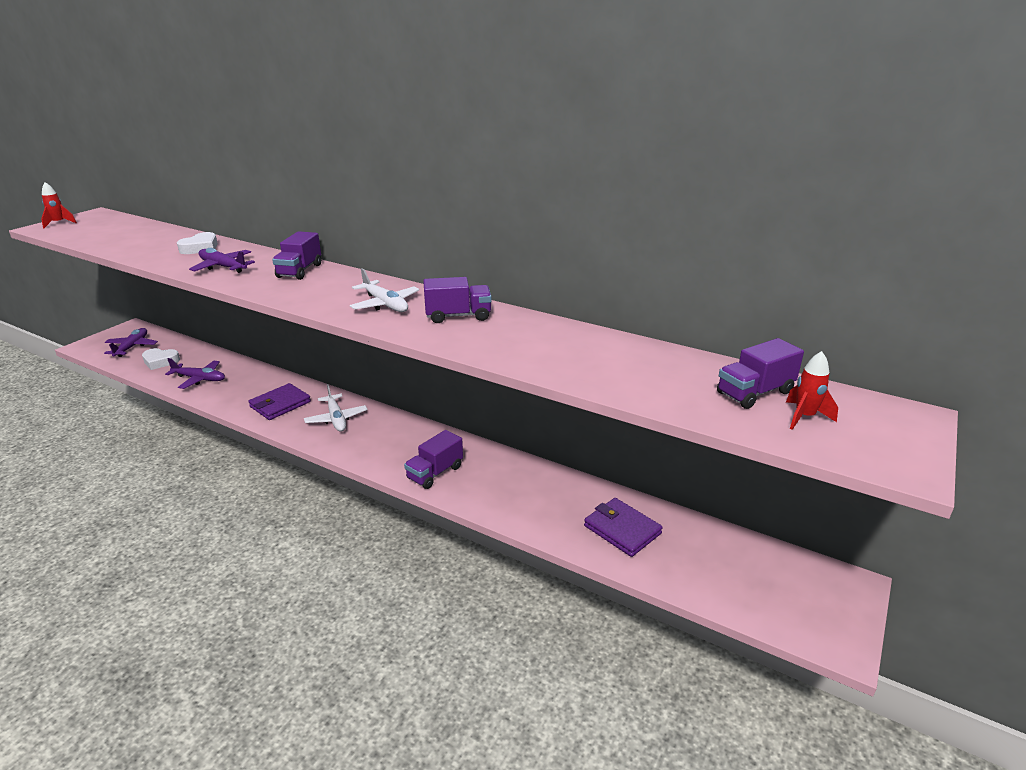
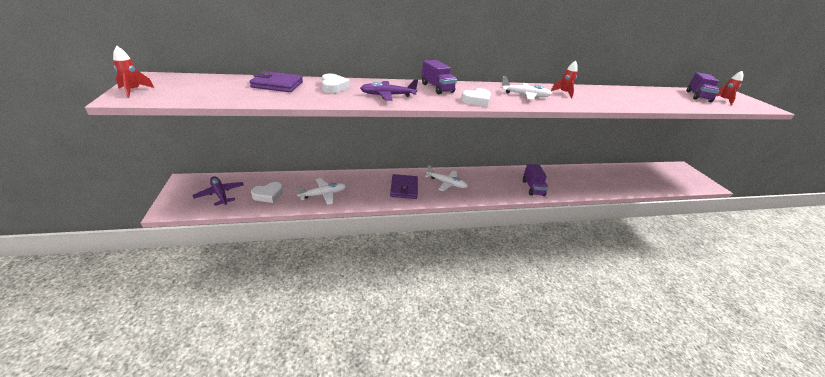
camera: 45 degrees left, 5 degrees up
(199, 379) = (323, 194): purple plane -> white plane
(299, 294) = (476, 100): none -> white heart
(458, 316) = (563, 93): purple truck -> red rocket
(622, 529) = (619, 179): purple wallet -> purple wallet (277, 84)

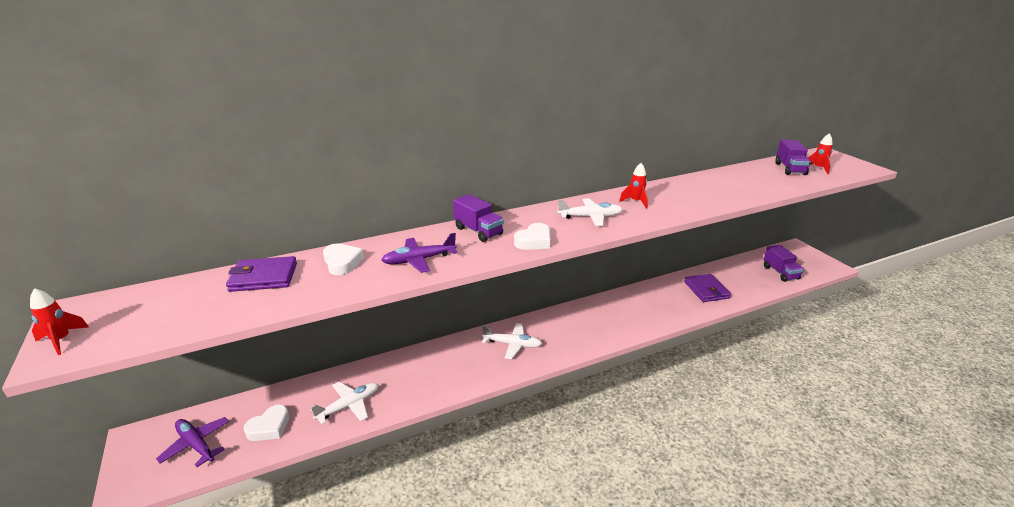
camera: 10 degrees left, 5 degrees down
(404, 188) = (458, 367): purple wallet -> purple wallet (706, 290)
(533, 188) = (624, 324): purple truck -> purple truck (780, 272)

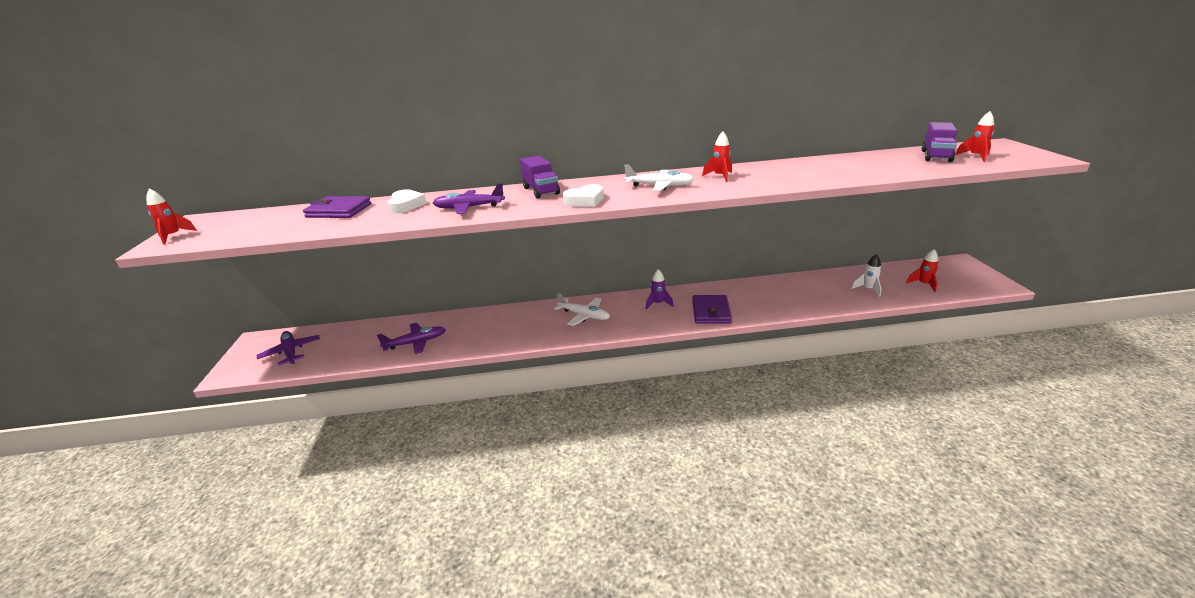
camera: 20 degrees right, 0 degrees up
(269, 427) = (348, 348): white heart -> none
(348, 406) = (415, 343): white plane -> purple plane
(576, 321) = (658, 304): none -> purple rocket
(706, 290) = (819, 292): purple wallet -> purple wallet (711, 312)
(742, 282) = (868, 289): none -> white rocket
(780, 272) = (923, 284): purple truck -> red rocket

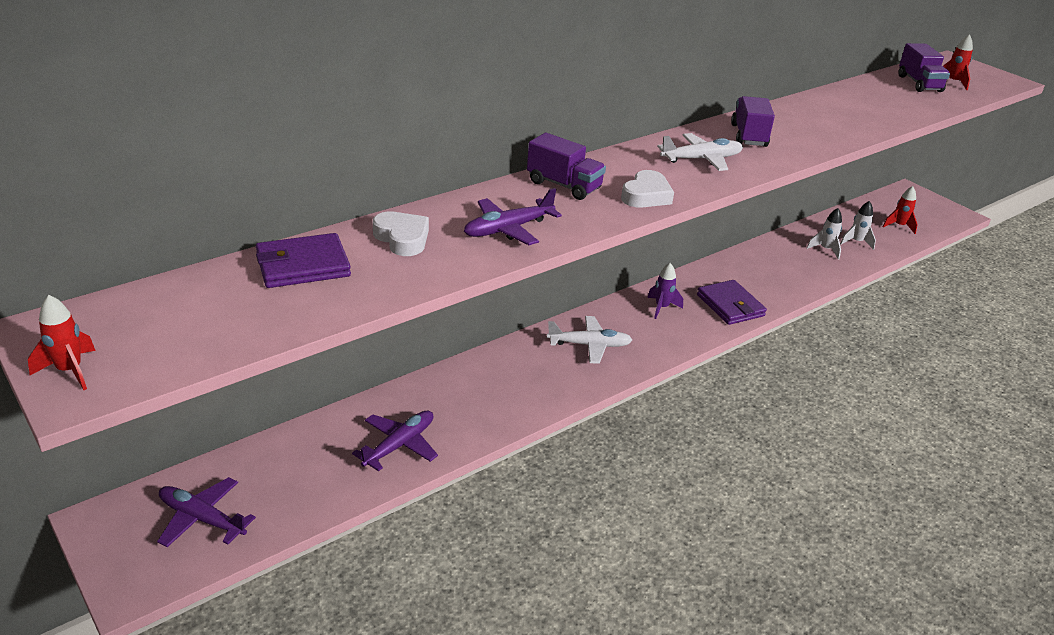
camera: 35 degrees left, 5 degrees up
(720, 176) = (748, 136): red rocket -> purple truck
(833, 290) = (825, 249): none -> white rocket

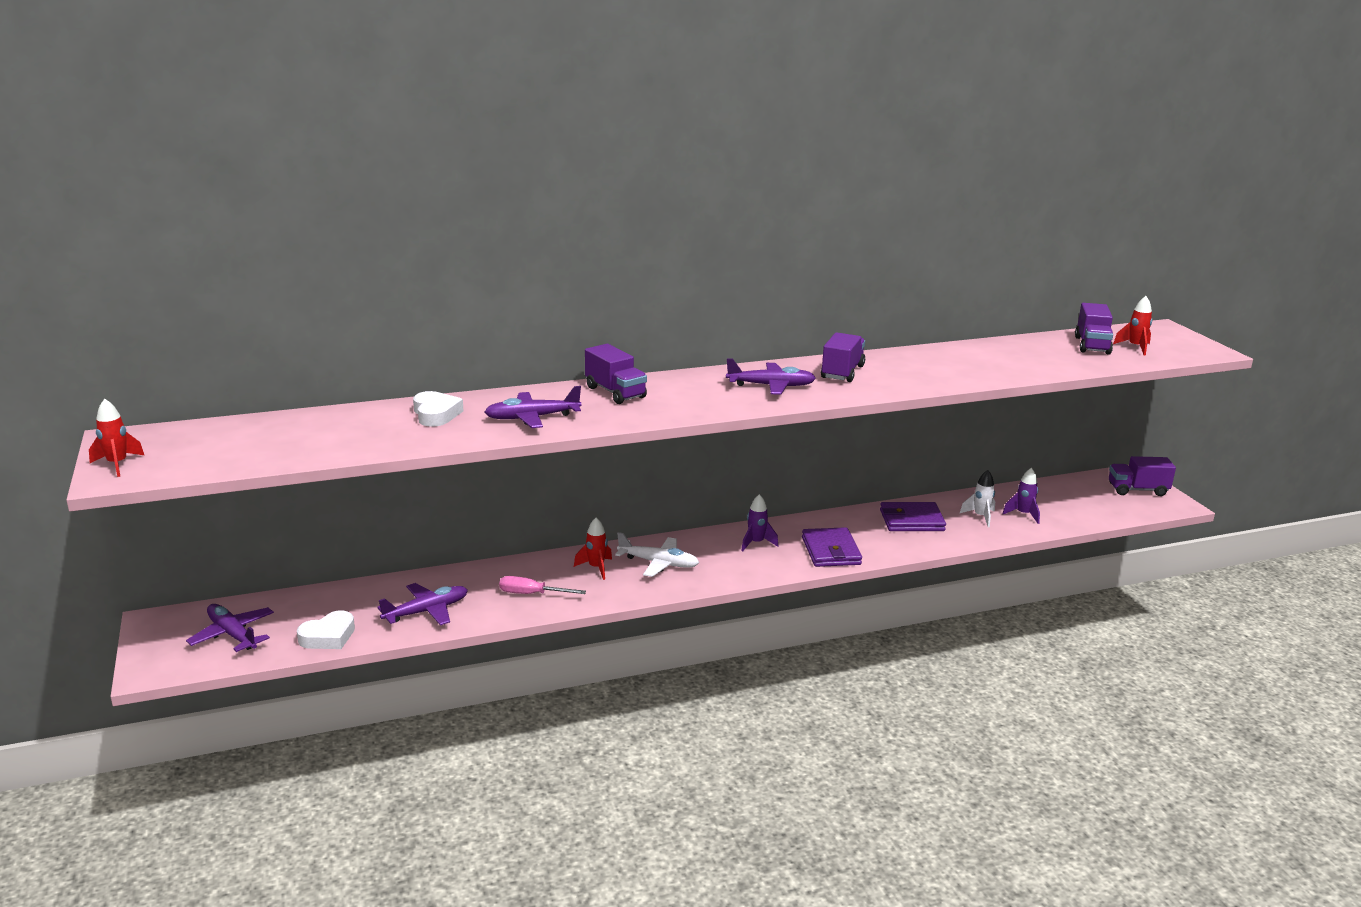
camera: 20 degrees right, 10 degrees down
(303, 265) = (339, 422): purple wallet -> purple wallet (911, 520)
(492, 403) = (531, 594): none -> pink screwdriver
(646, 195) = (685, 407): white heart -> white heart (328, 636)
(701, 159) = (771, 386): white plane -> purple plane
(856, 242) = (1023, 514): white rocket -> purple rocket
(899, 226) = (1089, 506): red rocket -> red rocket (596, 568)
(923, 205) = (1137, 490): none -> purple truck

